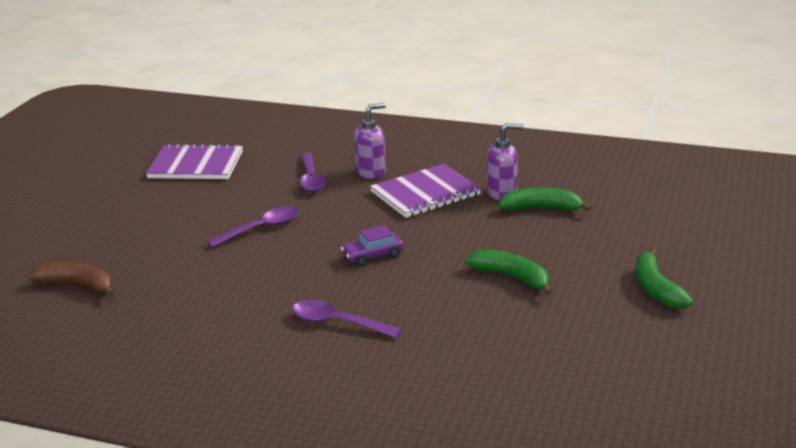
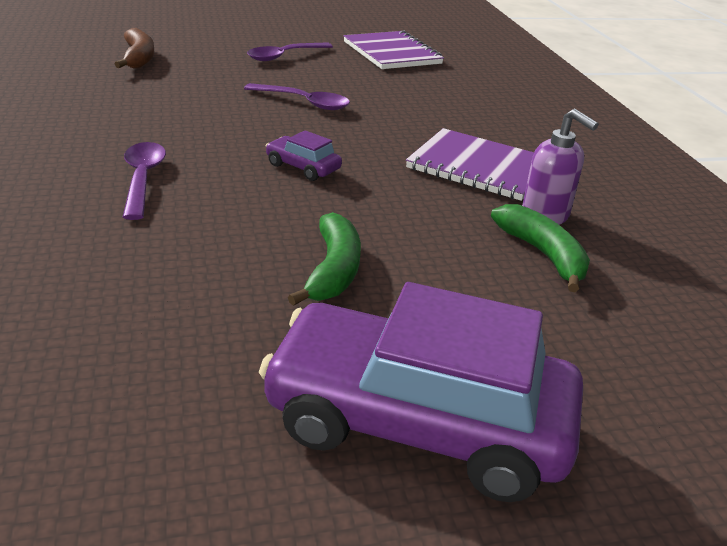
camera: 55 degrees right, 5 degrees up
(311, 179) = (431, 103): purple spoon -> purple spoon (284, 56)
(371, 172) = (486, 128): purple soap dispenser -> none
(656, 288) = (417, 422): green banana -> purple car

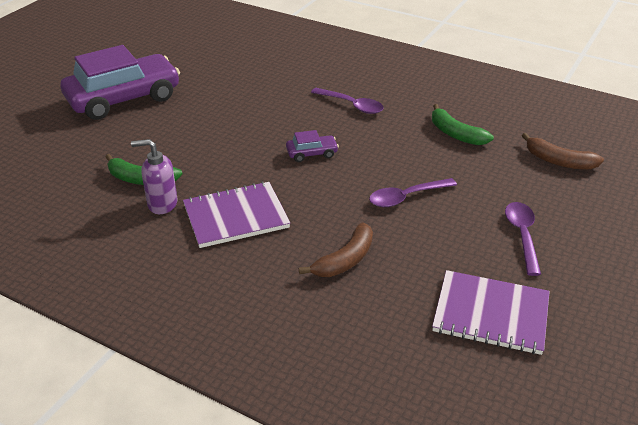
camera: 135 degrees right, 5 degrees up
(333, 270) = (214, 120): green banana -> green banana (455, 134)
(433, 104) = (345, 260): none -> brown banana

